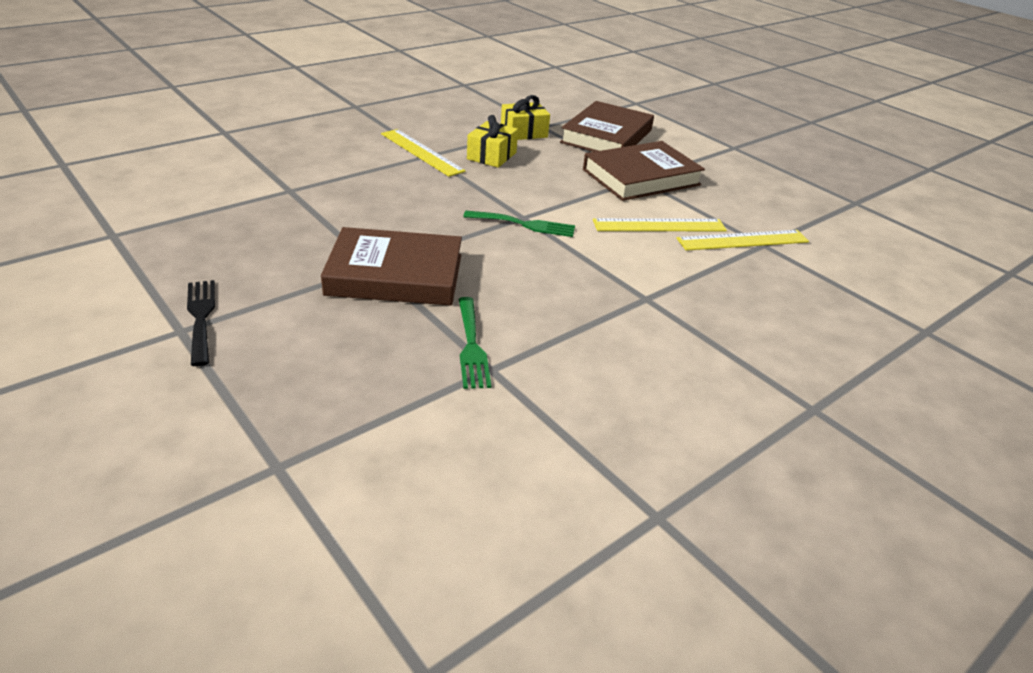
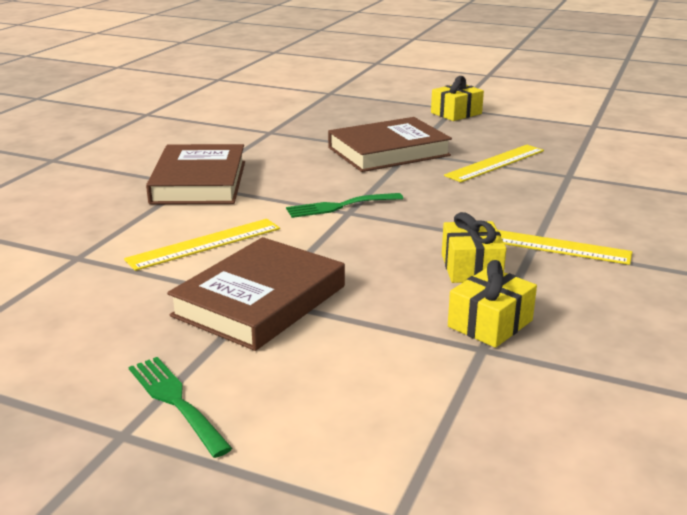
camera: 155 degrees right, 10 degrees down
(201, 317) = (456, 113): black fork -> yellow gift
(471, 346) = (292, 136): green fork -> green fork (175, 401)
(607, 136) = (366, 367): brown book -> brown book (199, 182)
(743, 240) = (103, 255): yellow ruler -> yellow ruler (495, 163)

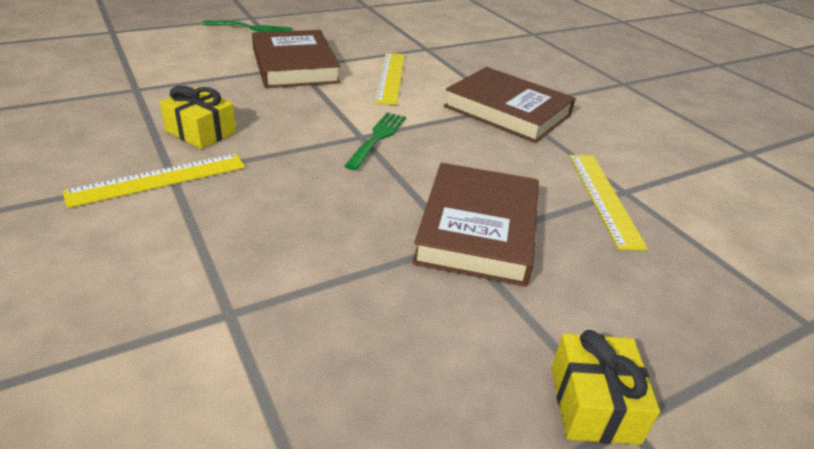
camera: 125 degrees right, 10 degrees up
(490, 323) = (145, 102): yellow gift -> none
(495, 163) = (346, 282): yellow ruler -> yellow ruler (604, 198)

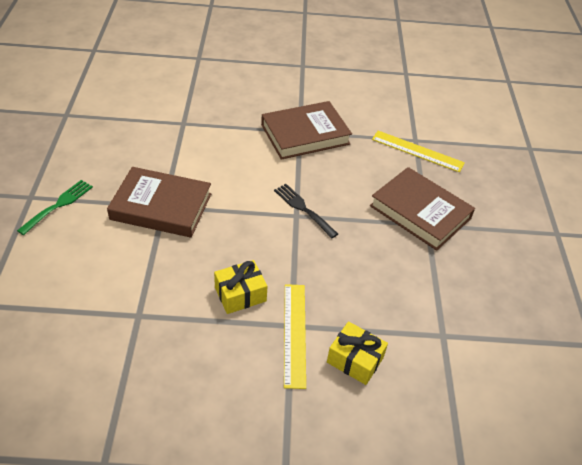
camera: 60 degrees left, 10 degrees up
(377, 138) = (303, 209): green fork -> black fork
(390, 77) = (220, 164): yellow ruler -> none
(593, 404) = (544, 237): yellow gift -> yellow gift (355, 360)

